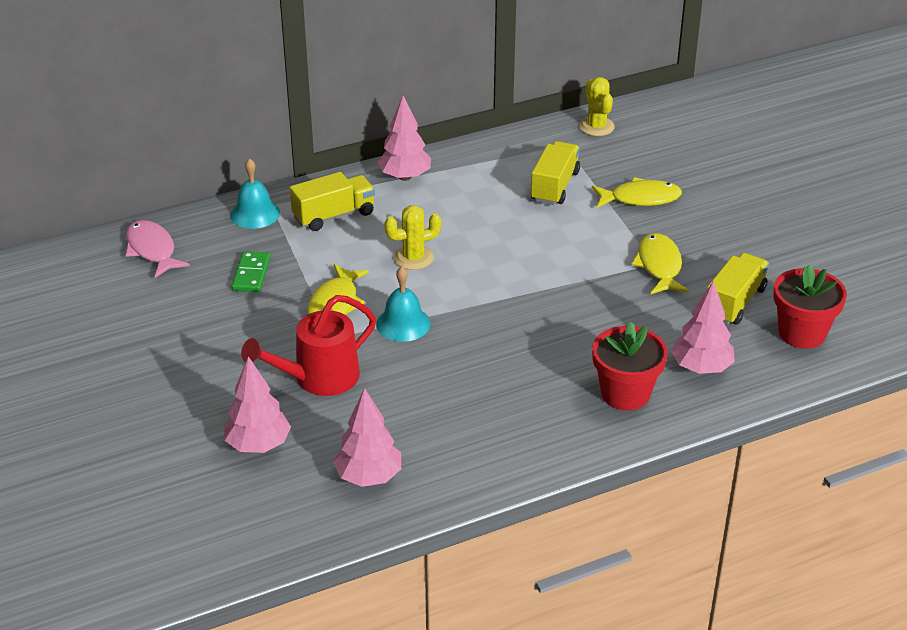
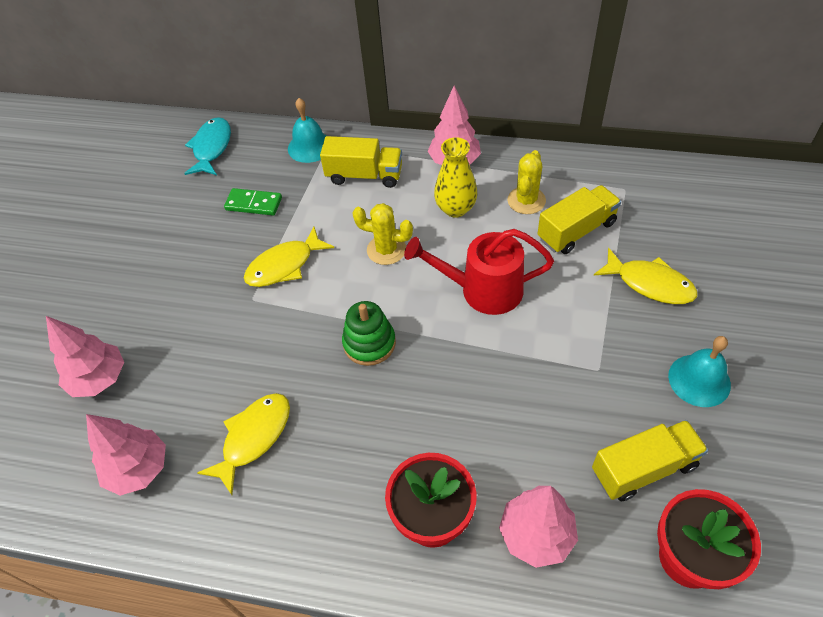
camera: 40 degrees right, 15 degrees up
(152, 250) = (211, 147): pink fish -> turquoise fish
(251, 274) = (254, 204): green domino -> green domino turned 60 degrees clockwise
(318, 378) = (202, 336): red watering can -> red watering can (482, 290)
(403, 323) = (315, 316): turquoise bell -> turquoise bell (699, 380)
(442, 208) = (455, 208): none -> yellow vase
(468, 321) = (369, 343): none -> green stacking toy
(596, 126) = (674, 181): yellow cactus -> yellow cactus (526, 200)
(659, 265) = (601, 376): yellow fish -> yellow fish (254, 437)

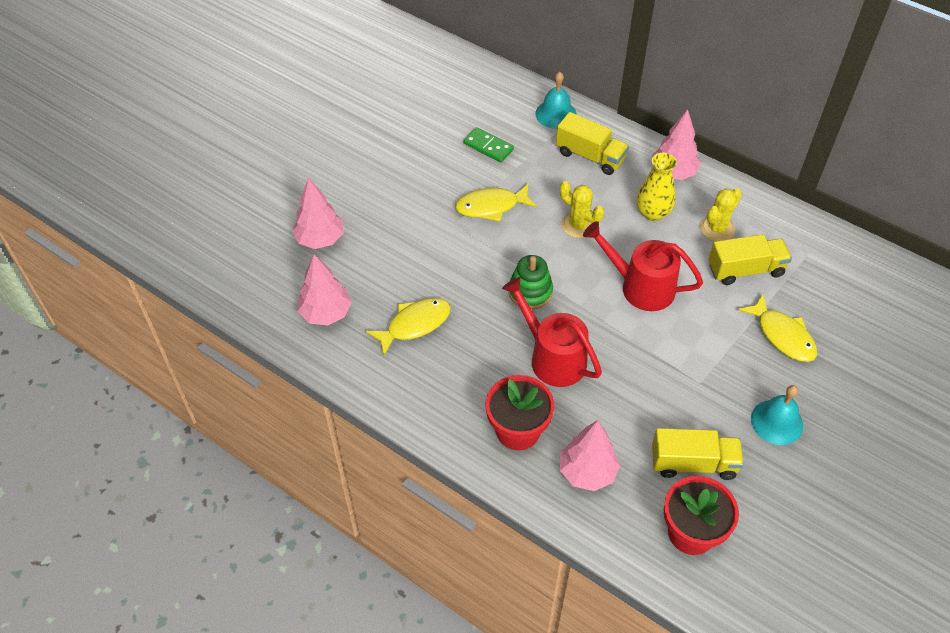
camera: 20 degrees right, 0 degrees up
(211, 147) = (474, 85): turquoise fish -> none
(429, 409) = (552, 357): none -> red watering can

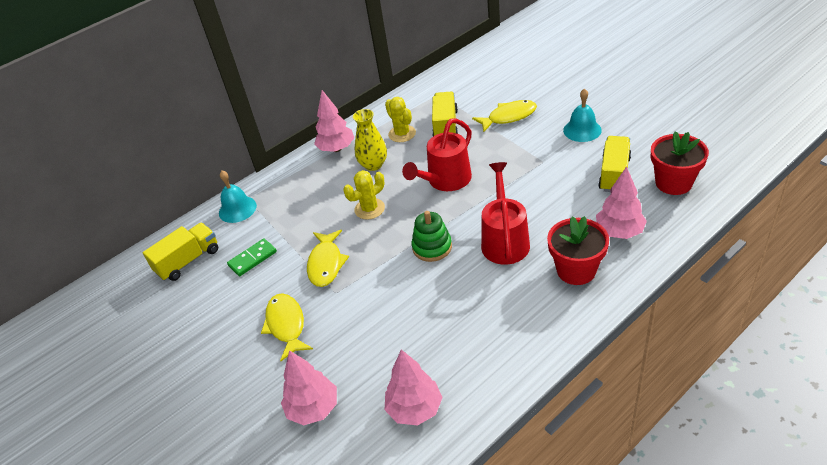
camera: 70 degrees left, 10 degrees down
(414, 324) = (447, 333): yellow fish -> yellow fish (286, 325)
(552, 357) = (504, 240): red watering can -> red watering can turned 120 degrees clockwise
(590, 156) = (297, 193): yellow truck -> yellow truck (188, 261)

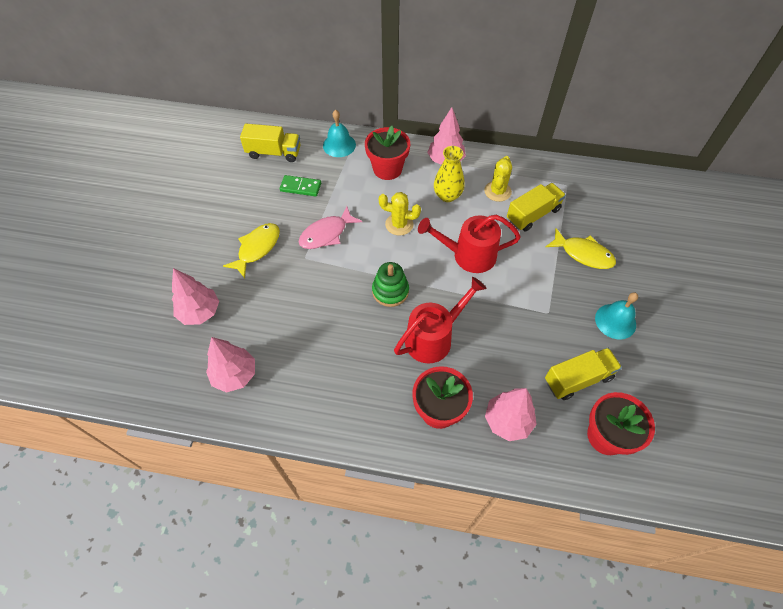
camera: 45 degrees right, 15 degrees up
(303, 189) = (387, 169): none -> red flower pot
(326, 264) = (326, 234): yellow fish -> pink fish

